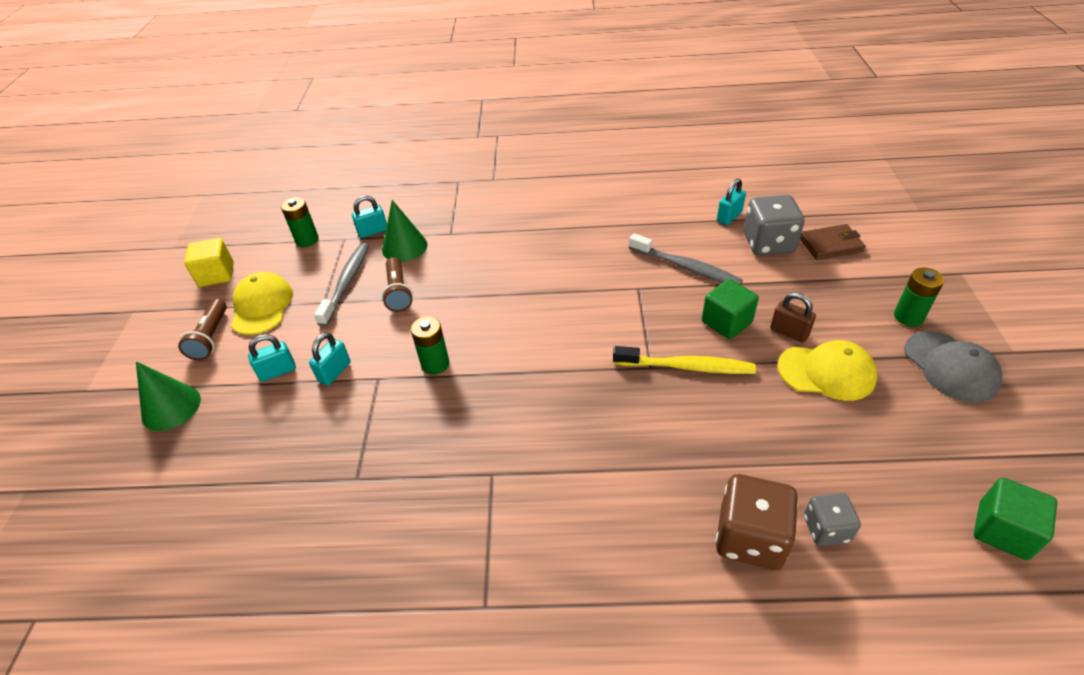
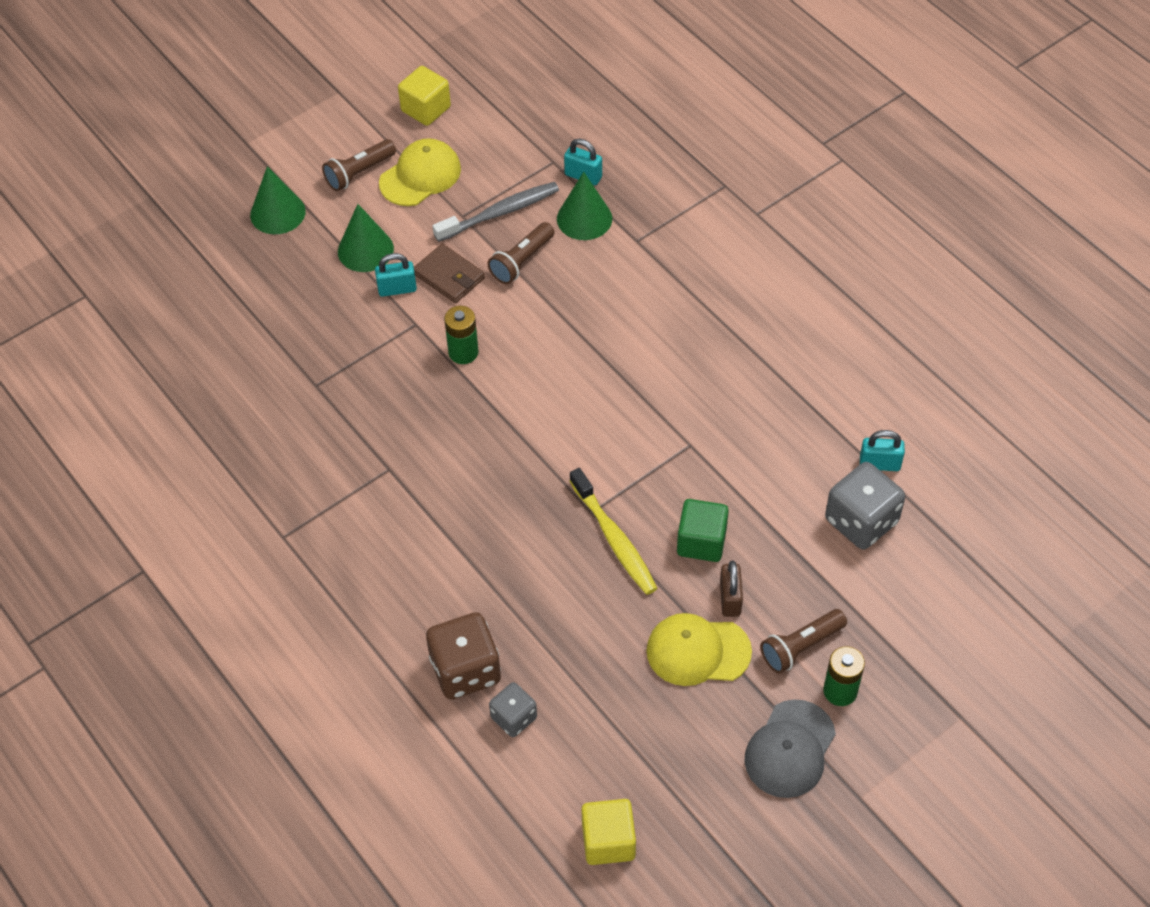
camera: 50 degrees right, 10 degrees up
(277, 371) = (365, 250): turquoise padlock -> green cone
(307, 240) = (526, 135): green battery -> none
(686, 267) = (756, 468): grey toothbrush -> none
(826, 372) = (698, 651): yellow cap -> yellow cap turned 120 degrees clockwise
(830, 245) = (909, 579): brown wallet -> brown wallet (449, 276)
(856, 317) = (800, 647): none -> brown flashlight
(1002, 530) = (608, 841): green cube -> yellow cube

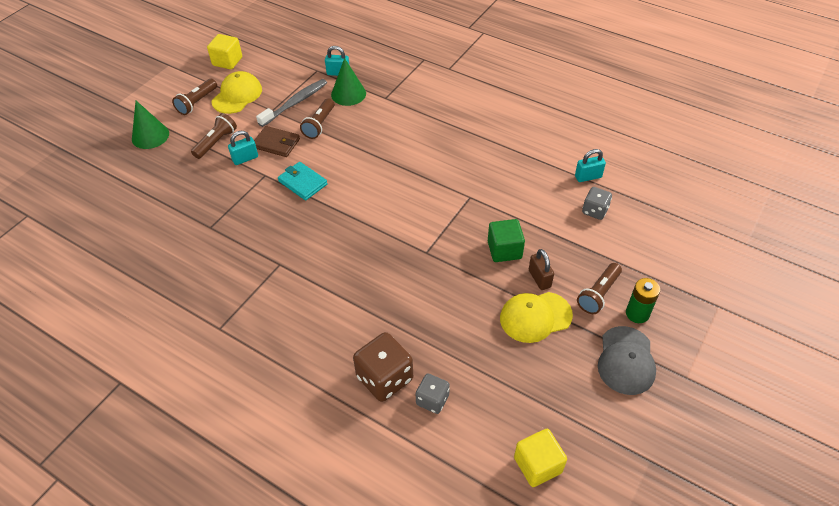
camera: 20 degrees left, 5 degrees down
(365, 250) = (216, 142): green cone -> brown flashlight
(463, 352) = (302, 183): green battery -> turquoise wallet
(614, 539) = (448, 264): yellow toothbrush -> none
(861, 521) = (595, 211): grey dice -> grey dice, size x0.59

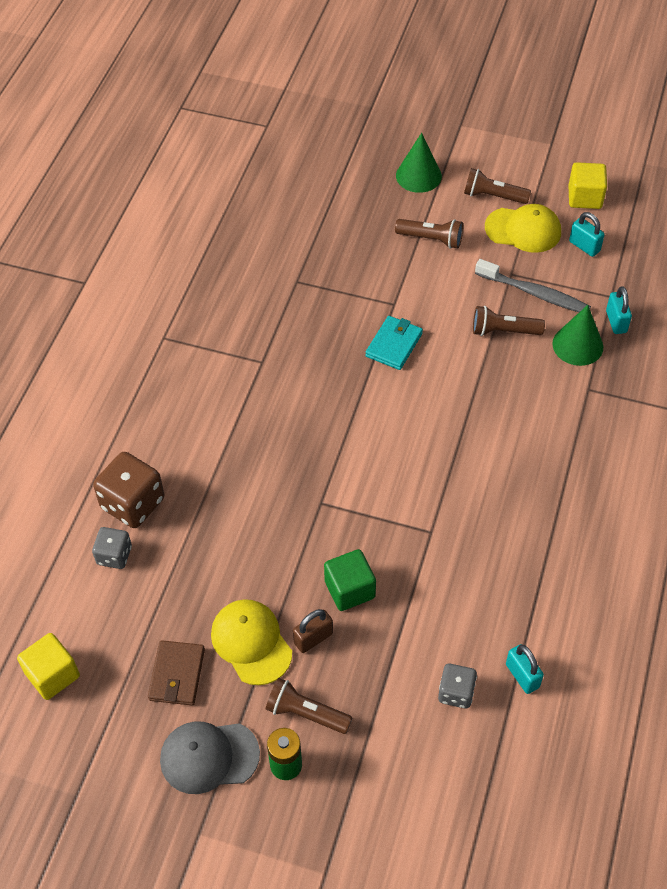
camera: 75 degrees right, 5 degrees up
(245, 158) = (414, 276): turquoise padlock -> turquoise padlock (584, 246)
(276, 143) = (452, 298): brown wallet -> brown wallet (177, 674)

